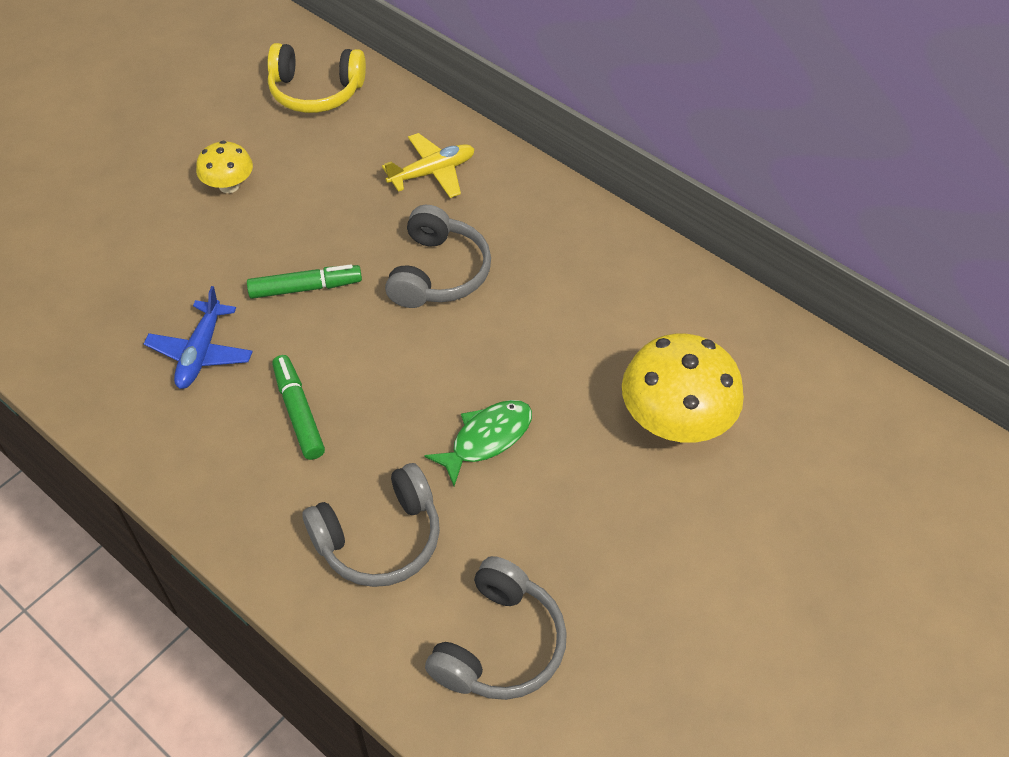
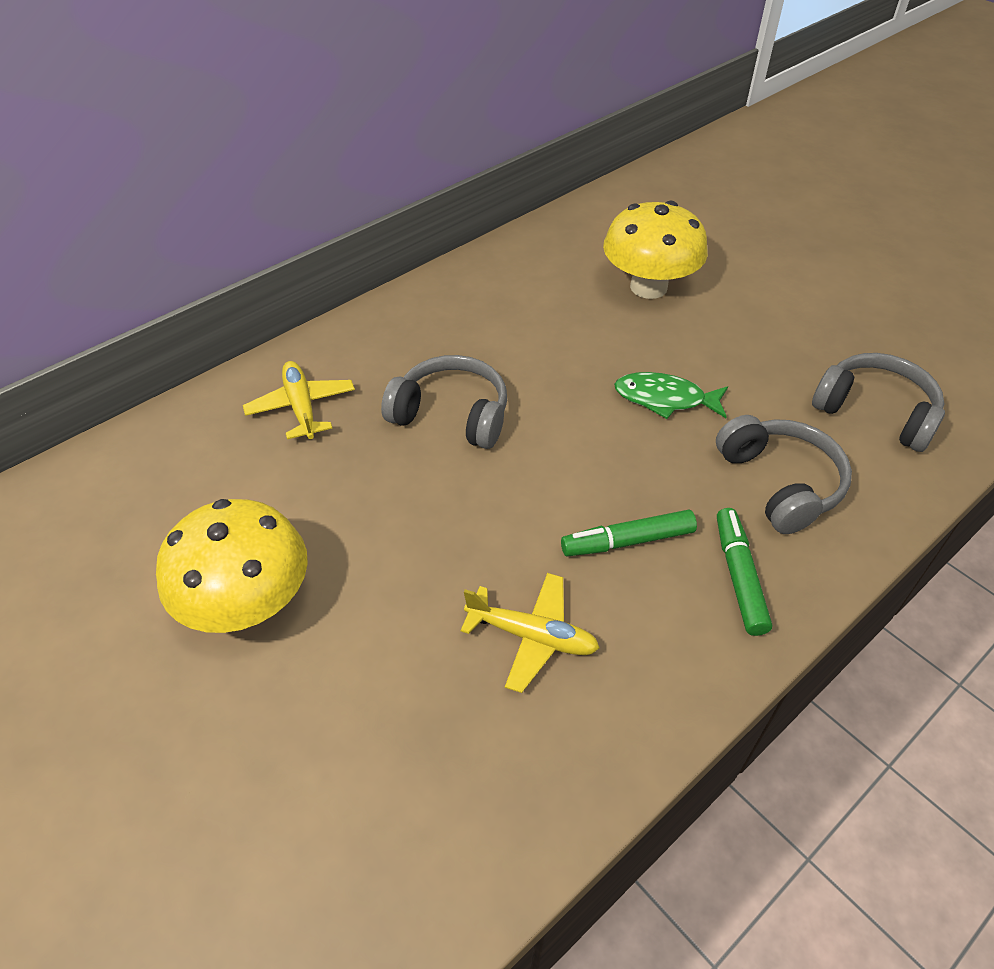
camera: 80 degrees left, 5 degrees down
(201, 353) = (532, 636): blue plane -> yellow plane
(229, 185) = (248, 604): yellow mushroom -> yellow mushroom, size x1.84
(305, 288) = (448, 528): green marker -> green marker (738, 576)
(316, 91) = (109, 504): yellow headphones -> none
(487, 438) = (664, 399): green fish -> green fish turned 45 degrees counterclockwise

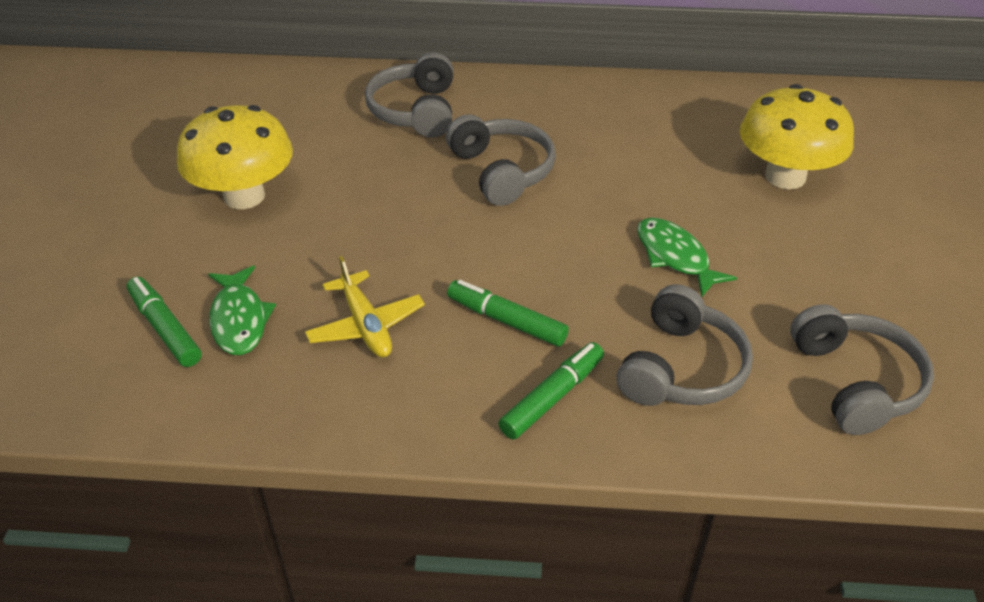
camera: 45 degrees right, 5 degrees down
(301, 407) = (415, 111): yellow plane -> grey headphones
(358, 801) = (165, 328): none -> green marker
(418, 727) = (239, 320): none -> green fish

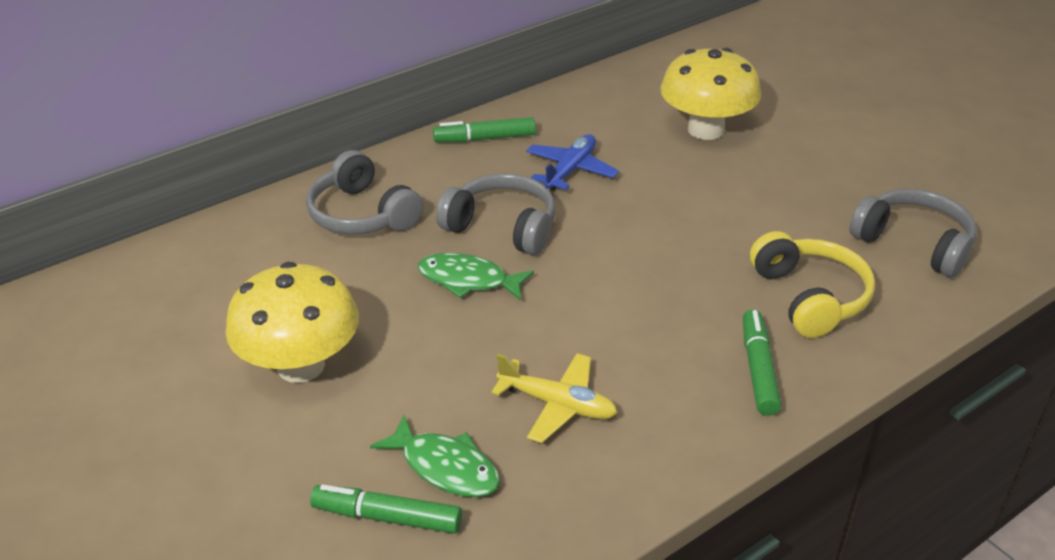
camera: 40 degrees left, 5 degrees down
(506, 321) = (656, 336): green marker -> green marker (485, 138)
(615, 153) = (570, 170): none -> blue plane
(675, 256) = (708, 223): green fish -> green fish (468, 280)
(681, 368) = (810, 297): grey headphones -> yellow headphones

